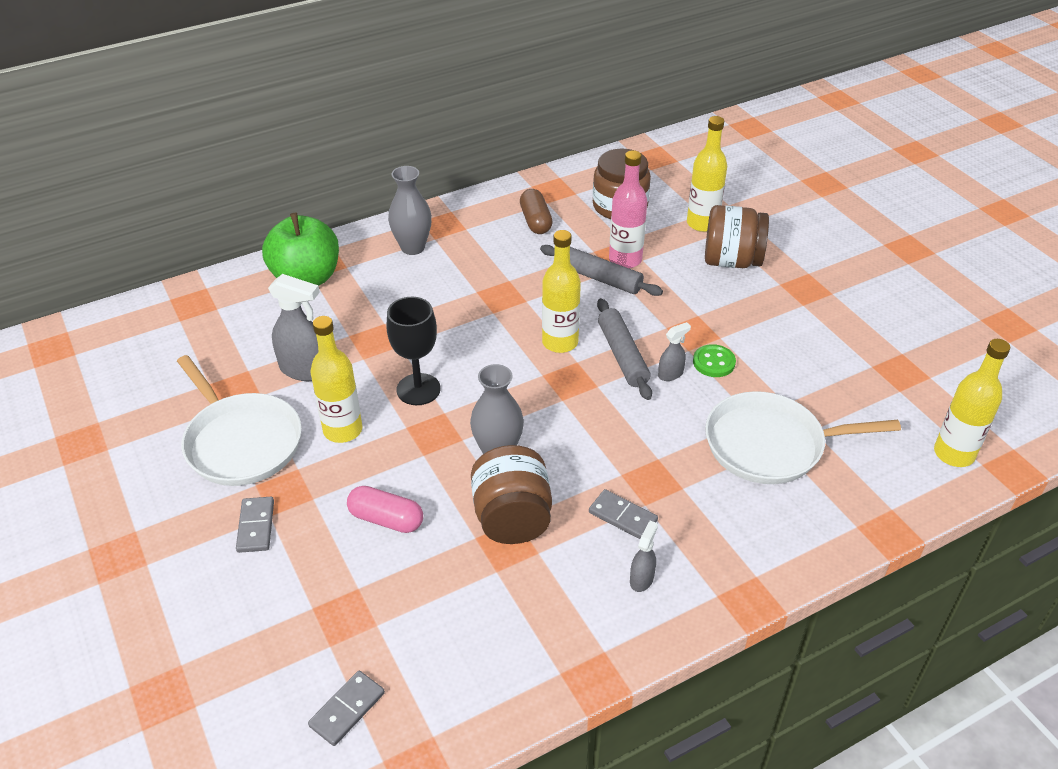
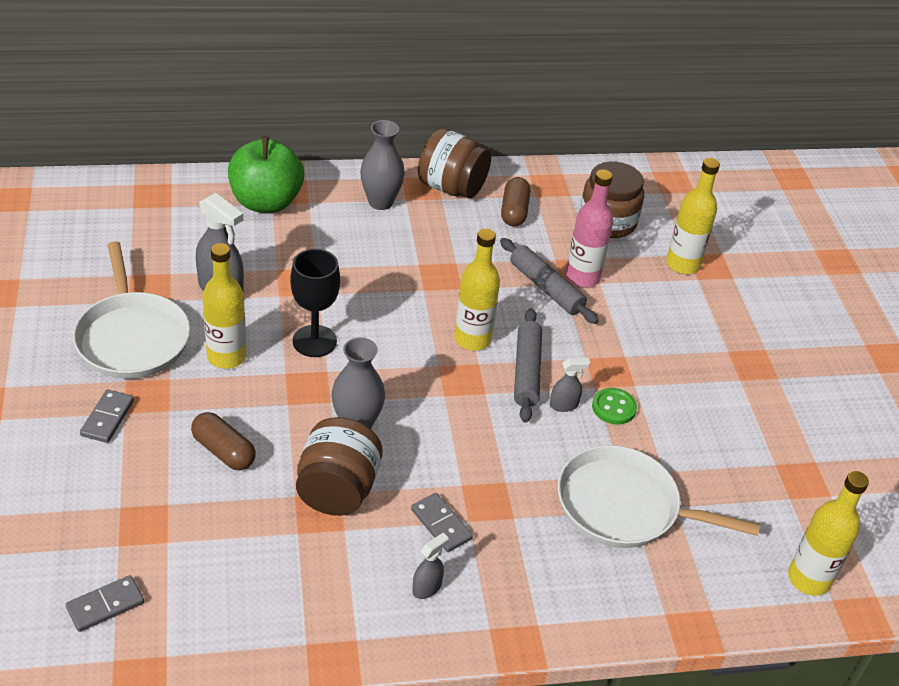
camera: 15 degrees right, 0 degrees up
(386, 519) = (224, 451): pink capsule -> brown capsule
(731, 261) = (691, 312): brown jar -> brown jar (451, 187)

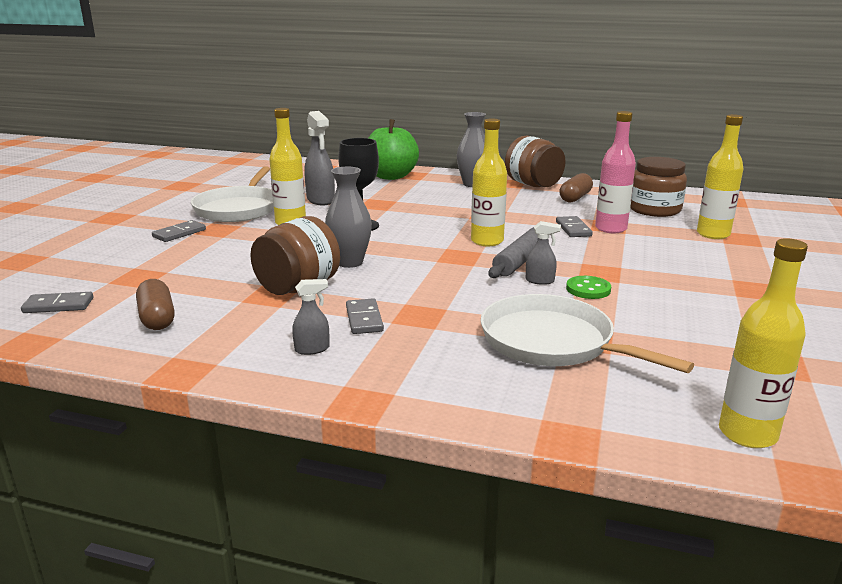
camera: 30 degrees right, 20 degrees down
(224, 451) = (237, 257): brown capsule -> brown capsule (157, 318)
(546, 288) = (573, 229): grey rolling pin -> grey domino

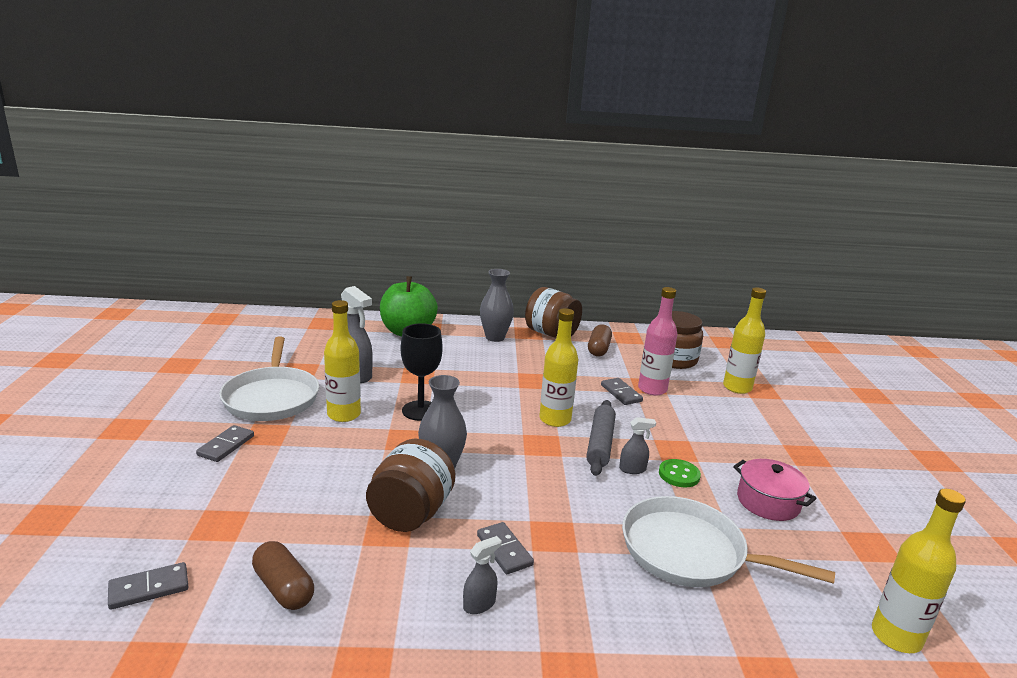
camera: 20 degrees left, 0 degrees up
(676, 318) = (768, 502): none -> pink pot

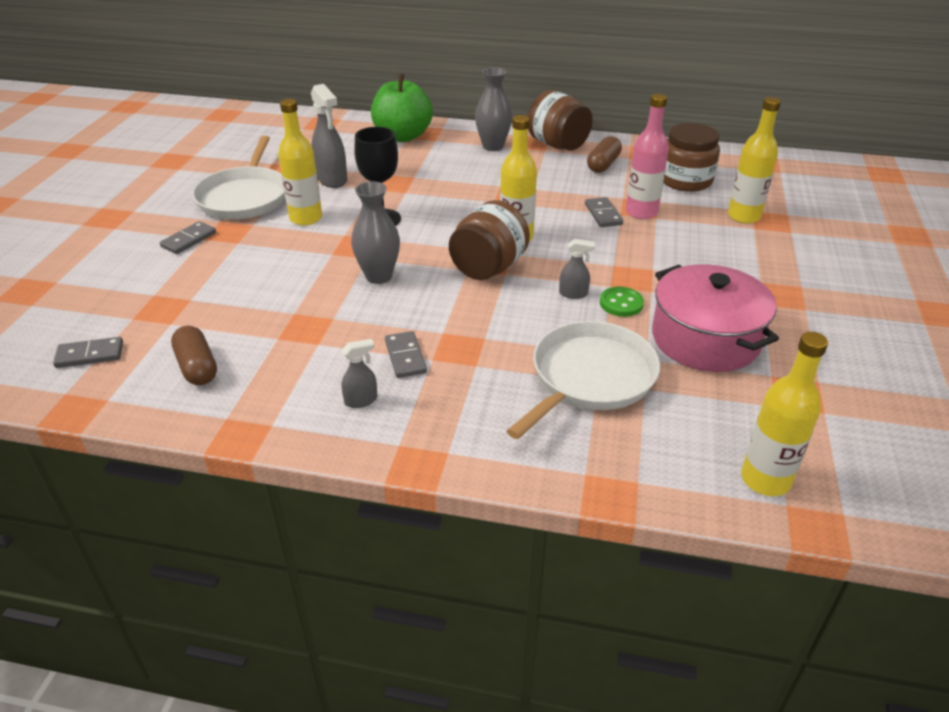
camera: 15 degrees right, 15 degrees up
(410, 514) = (332, 316): brown jar -> brown jar (488, 268)
(600, 444) = (552, 265): grey rolling pin -> none
(689, 552) = (589, 378): white pan -> white pan turned 90 degrees clockwise
(768, 502) = (705, 339): pink pot -> pink pot, size x1.62

